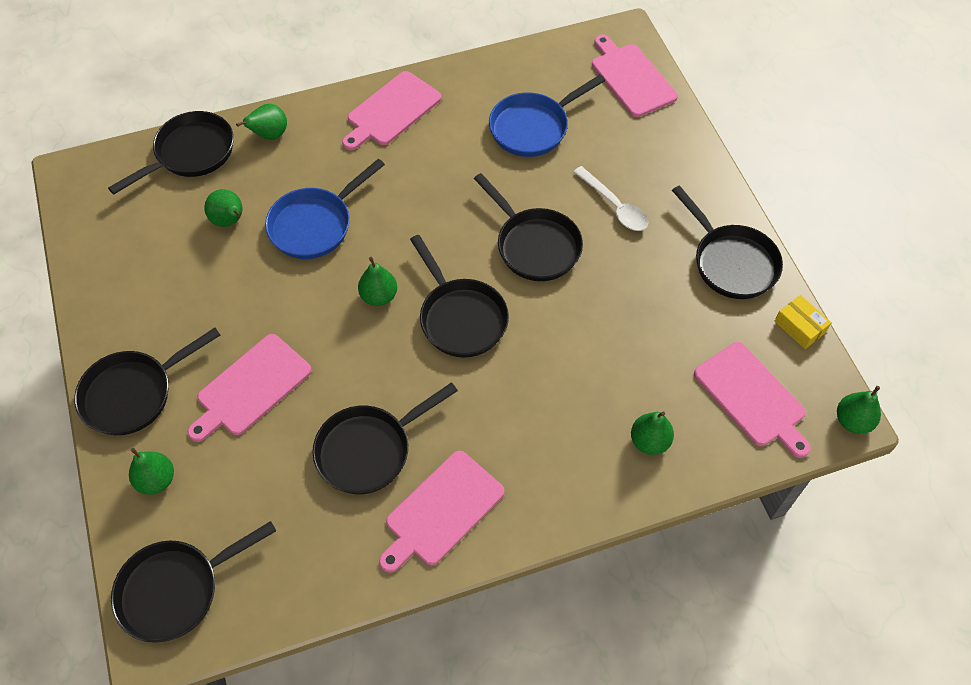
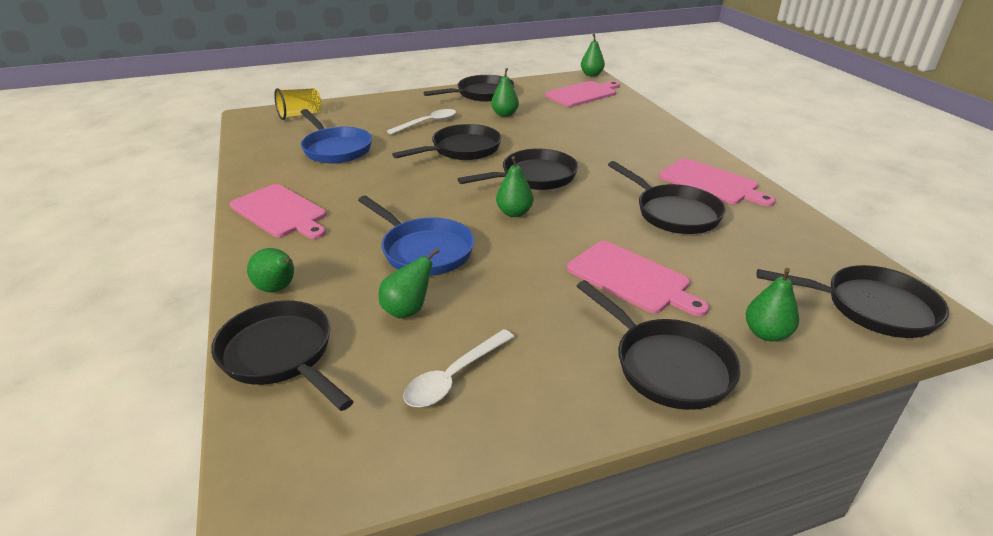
camera: 90 degrees left, 25 degrees down
(149, 255) = (454, 377): none -> white spoon
(176, 590) = (871, 307): black pan -> black pan turned 45 degrees counterclockwise
(631, 78) = (300, 115): pink cutting board -> yellow cup
(649, 441) = (623, 119): green pear -> green pear (504, 114)
(799, 327) = (530, 81): yellow box -> none

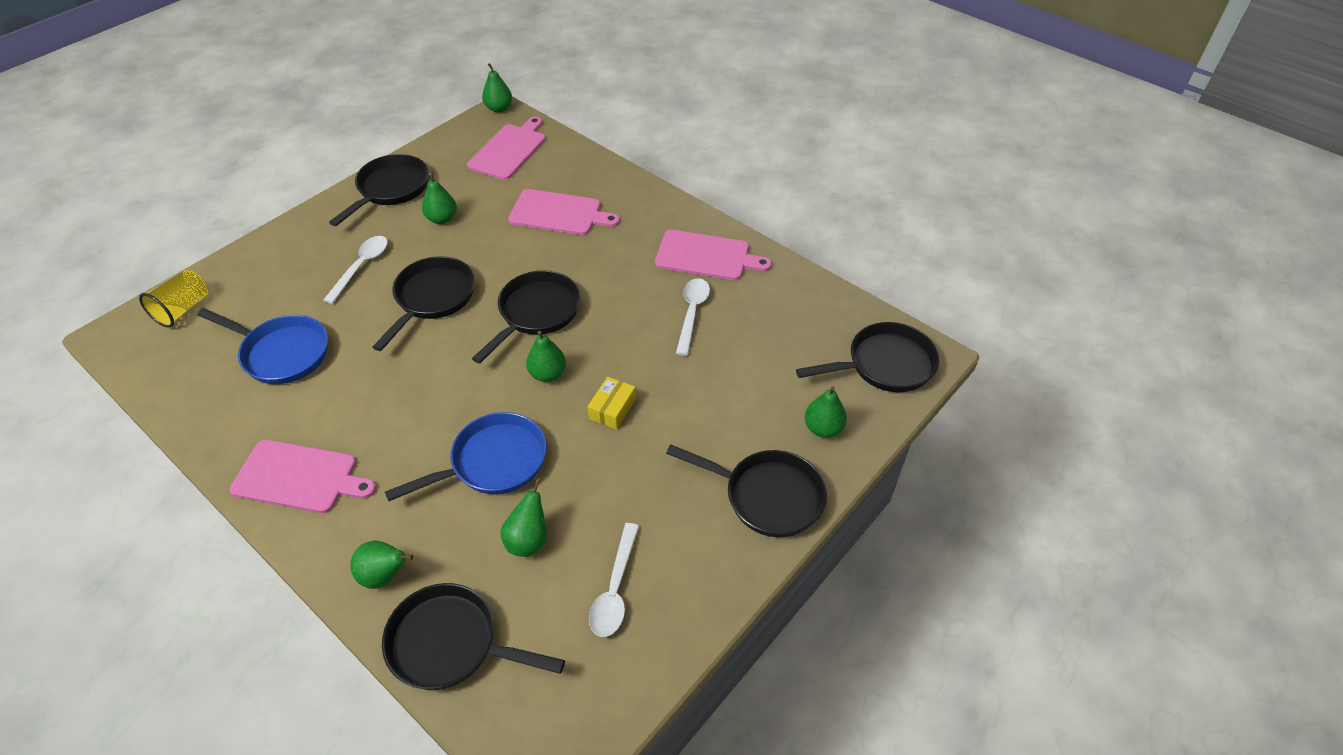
camera: 30 degrees left, 15 degrees up
(423, 250) = (492, 462): blue pan -> blue pan turned 45 degrees counterclockwise
(553, 250) = (612, 409): none -> yellow box
(632, 278) = (697, 413): pink cutting board -> pink cutting board (559, 213)
(673, 213) = (692, 313): black pan -> white spoon

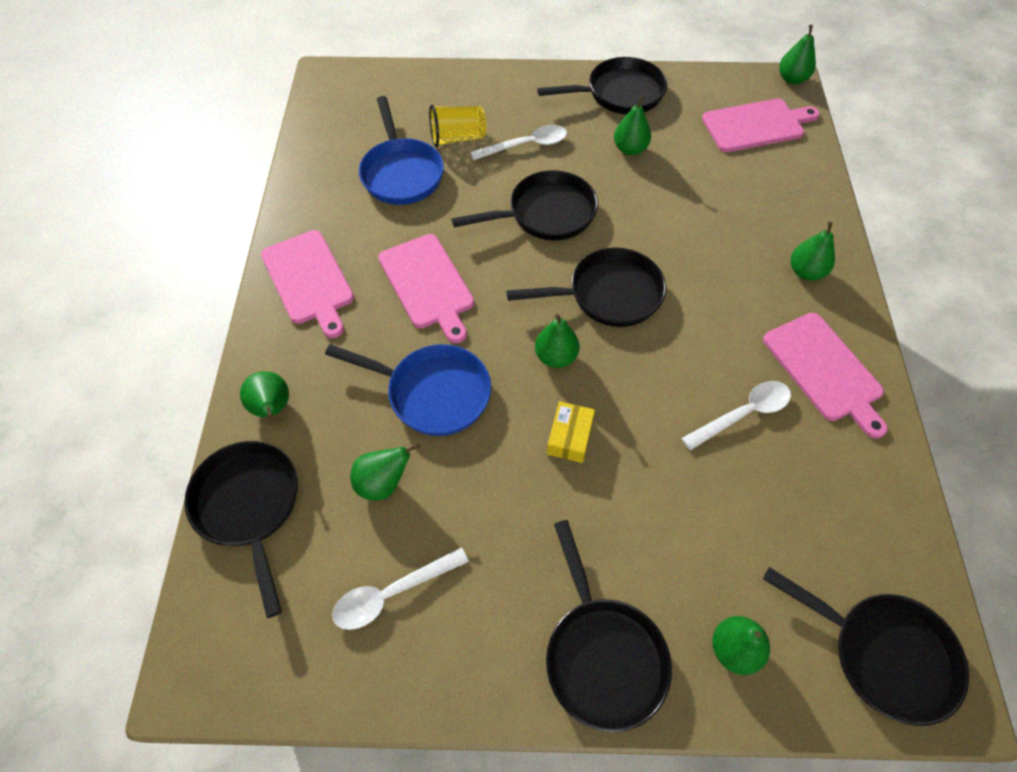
camera: 50 degrees right, 10 degrees up
(183, 309) = (383, 89): yellow cup -> yellow cup (457, 138)
(559, 213) = (732, 217): pink cutting board -> pink cutting board (428, 284)
(612, 409) = (569, 437): yellow box -> yellow box turned 60 degrees counterclockwise
(636, 212) = (805, 272): none -> green pear

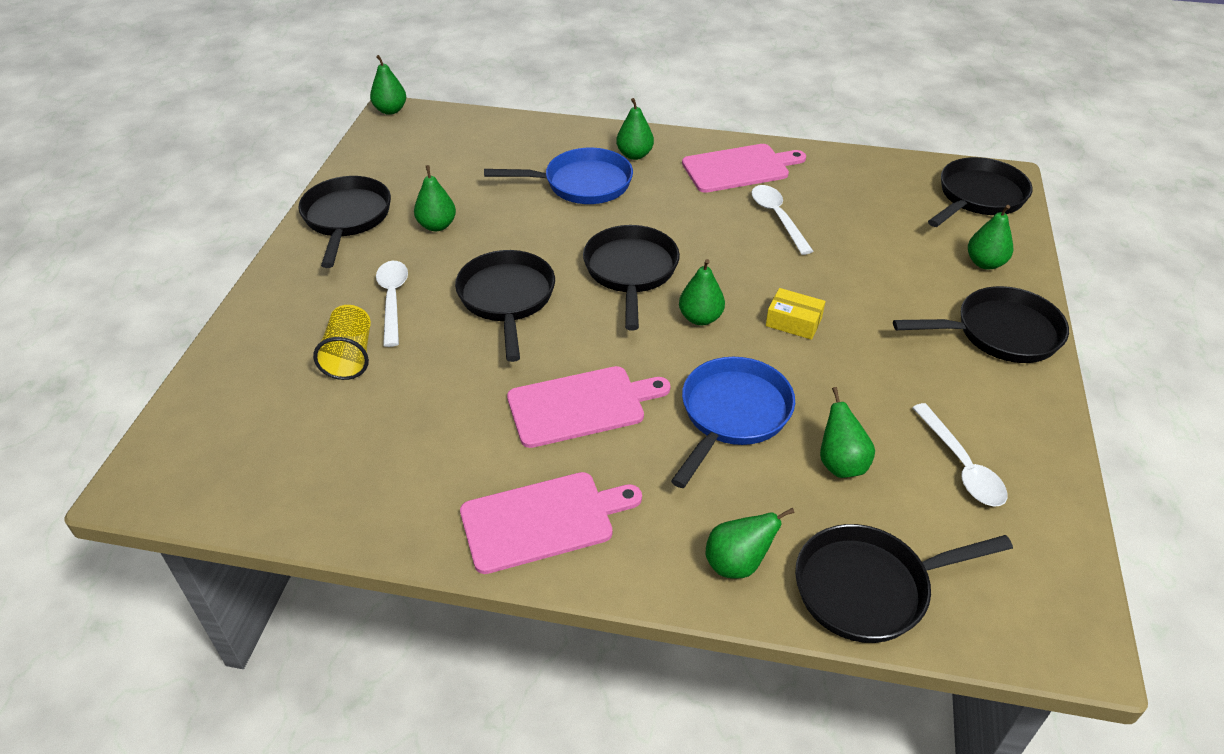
camera: 80 degrees left, 15 degrees down
(401, 173) = (387, 415): blue pan -> blue pan (581, 184)
(756, 125) = (443, 143): pink cutting board -> none

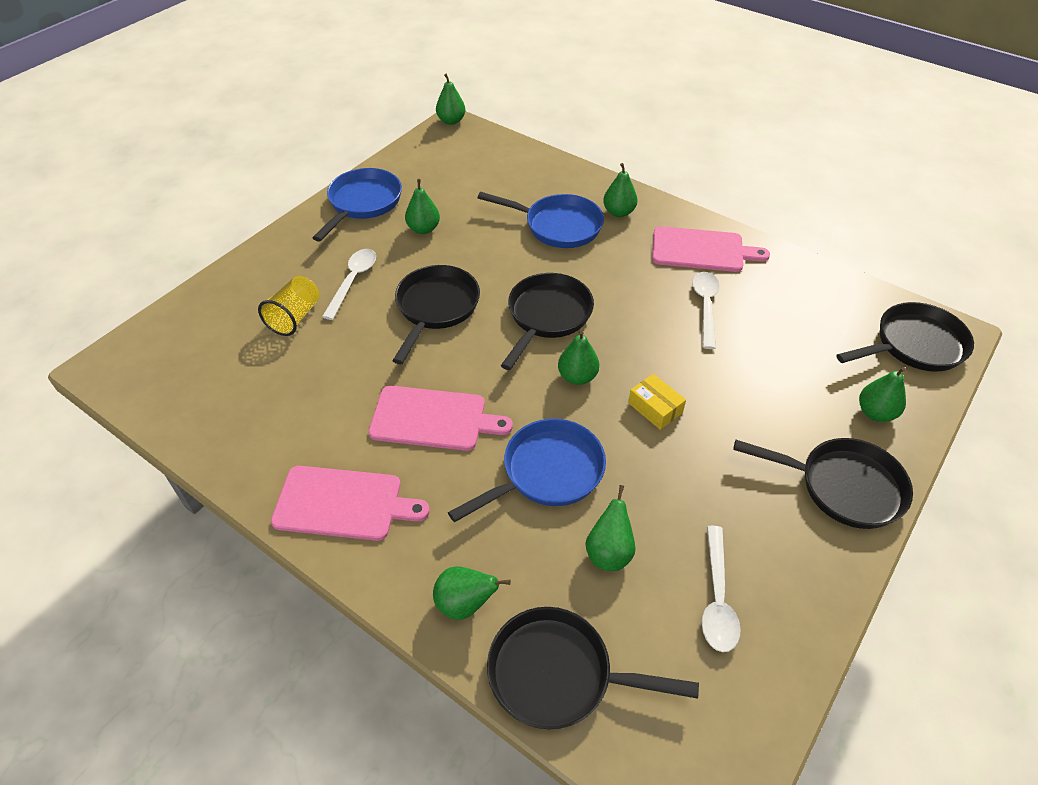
camera: 25 degrees right, 5 degrees up
(346, 218) = (363, 203): black pan -> blue pan

